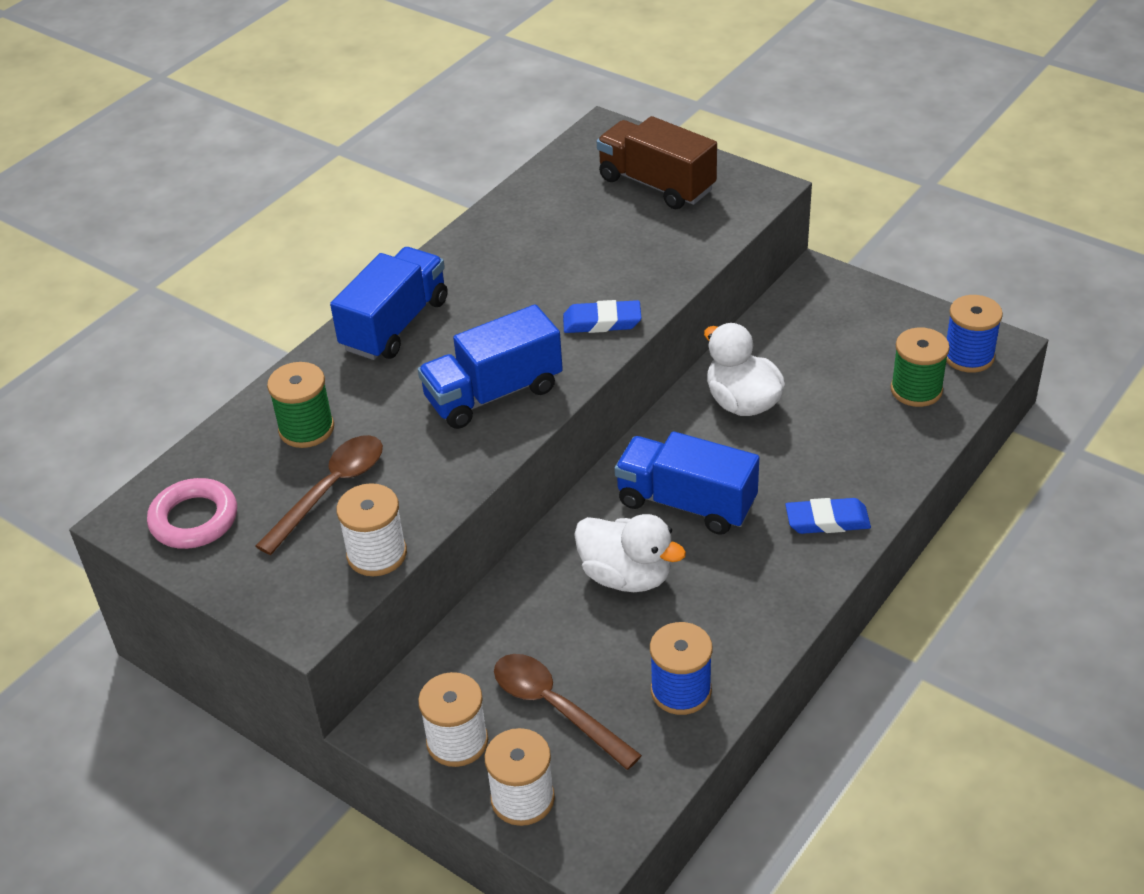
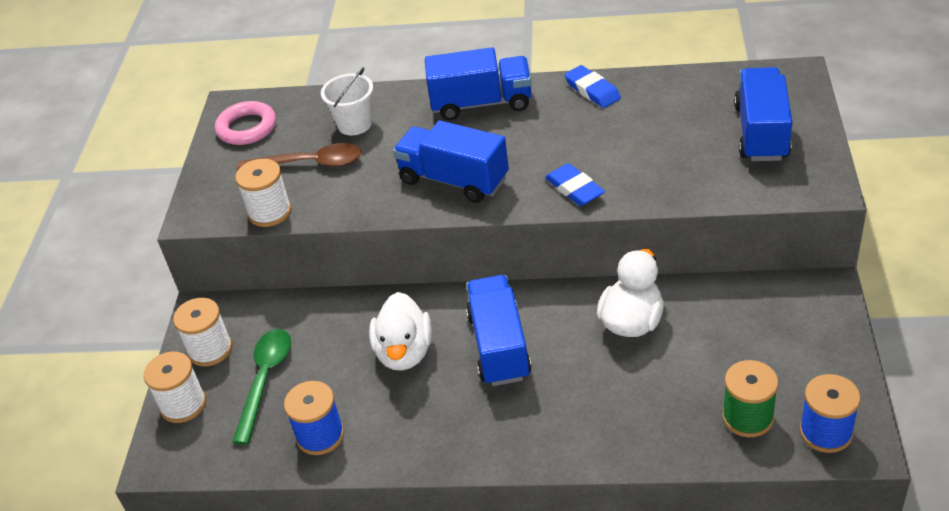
camera: 60 degrees right, 0 degrees up
(306, 429) = (354, 124): green spool -> white bucket
(555, 708) = (265, 380): brown spoon -> green spoon
(656, 184) = (761, 132): brown truck -> blue truck
(827, 520) = (547, 434): blue eraser -> blue eraser (592, 90)

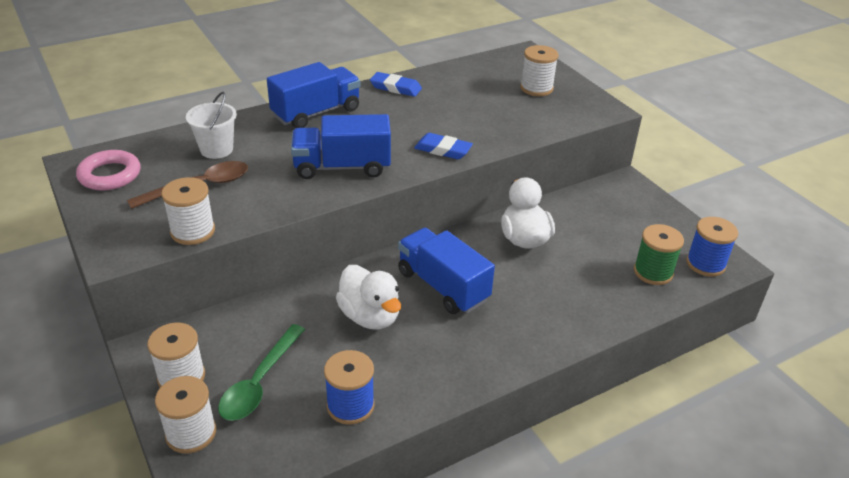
camera: 40 degrees left, 5 degrees down
(265, 380) = (259, 382): green spoon -> green spoon turned 135 degrees counterclockwise
(761, 132) = (536, 88): blue truck -> white spool

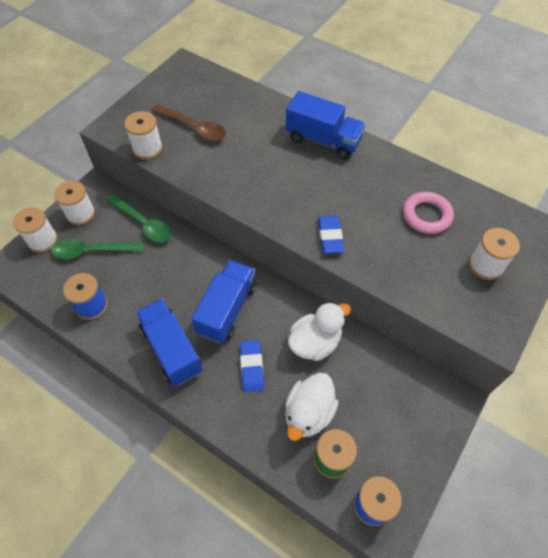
camera: 65 degrees right, 20 degrees up
(110, 175) = (180, 83): pink ring -> pink ring (426, 215)
(216, 149) = (239, 114): white bucket -> none
(259, 318) = (143, 223): none -> green spoon
(342, 167) = (264, 187): blue truck -> blue truck (172, 349)
(370, 316) = (174, 280): white duck -> white duck (308, 413)
(395, 88) = (398, 168): blue eraser -> blue eraser (251, 367)

